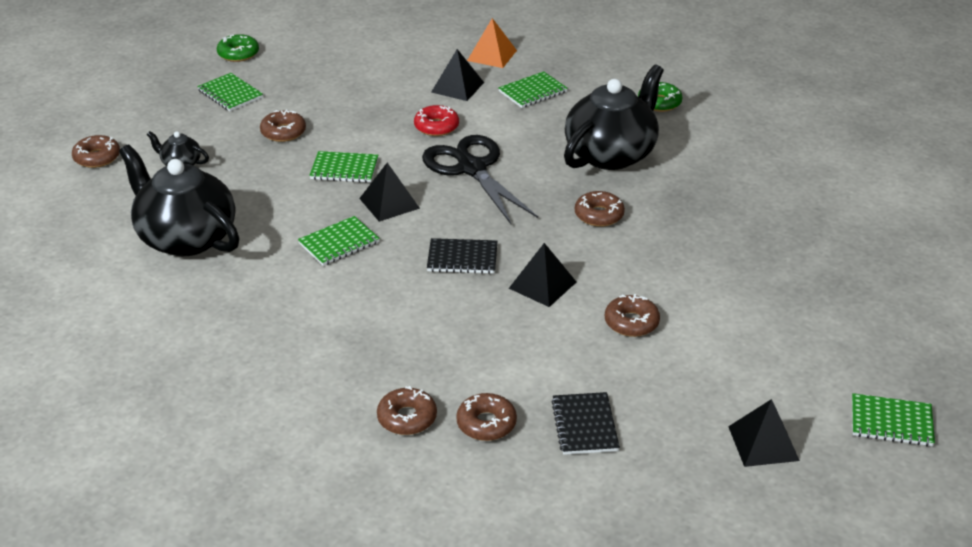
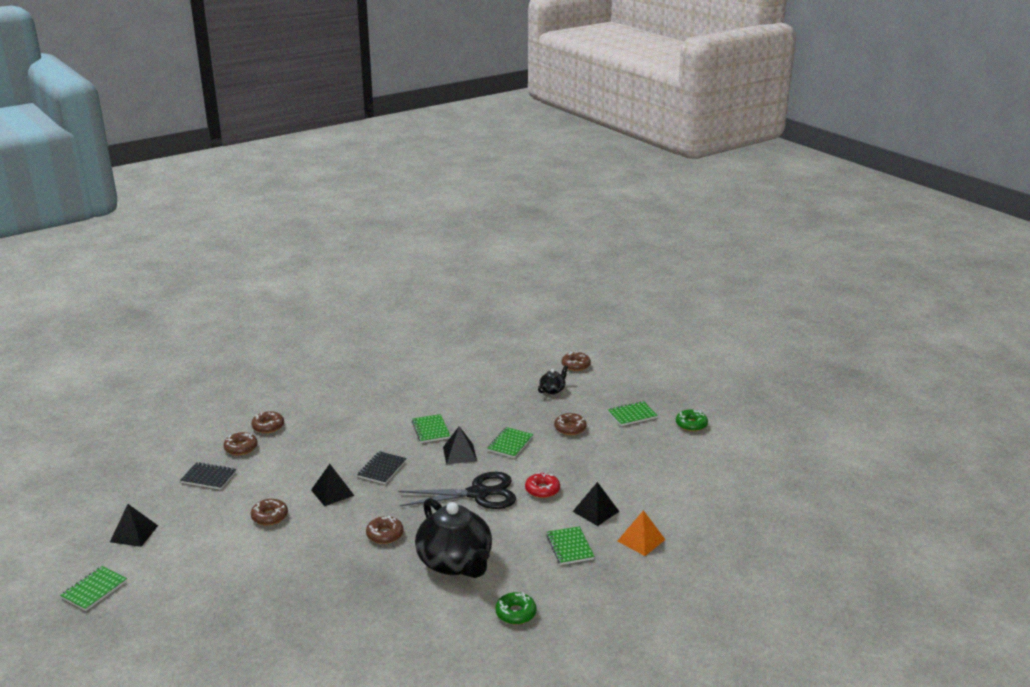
camera: 110 degrees right, 10 degrees down
(186, 238) = (472, 384): black teapot -> none

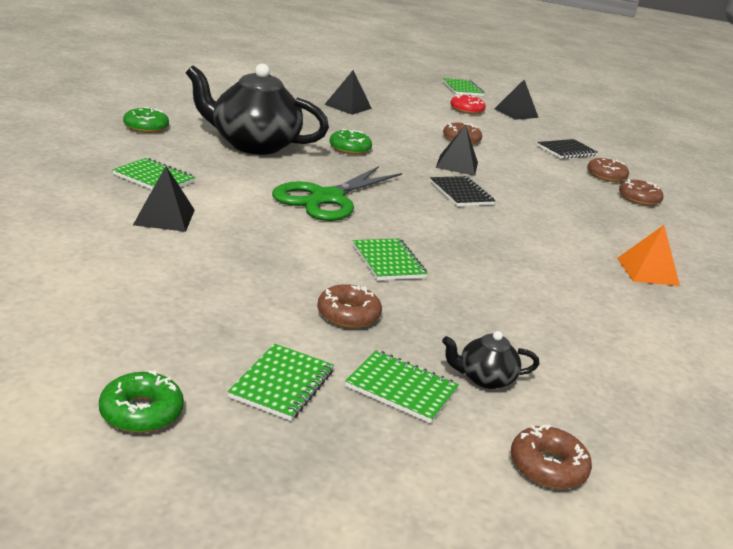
camera: 130 degrees right, 0 degrees up
(385, 534) = (349, 148): brown donut -> green donut
(430, 430) = (505, 247): green notebook -> green notebook (401, 388)
(460, 454) = (421, 231): black pyramid -> black pyramid (348, 106)
(478, 493) = (327, 198): black scissors -> green scissors
(542, 490) = (262, 221): red donut -> red donut (466, 110)
(552, 390) = (484, 378): black teapot -> black teapot turned 90 degrees clockwise
(641, 540) = (70, 203): orange pyramid -> orange pyramid (647, 271)

